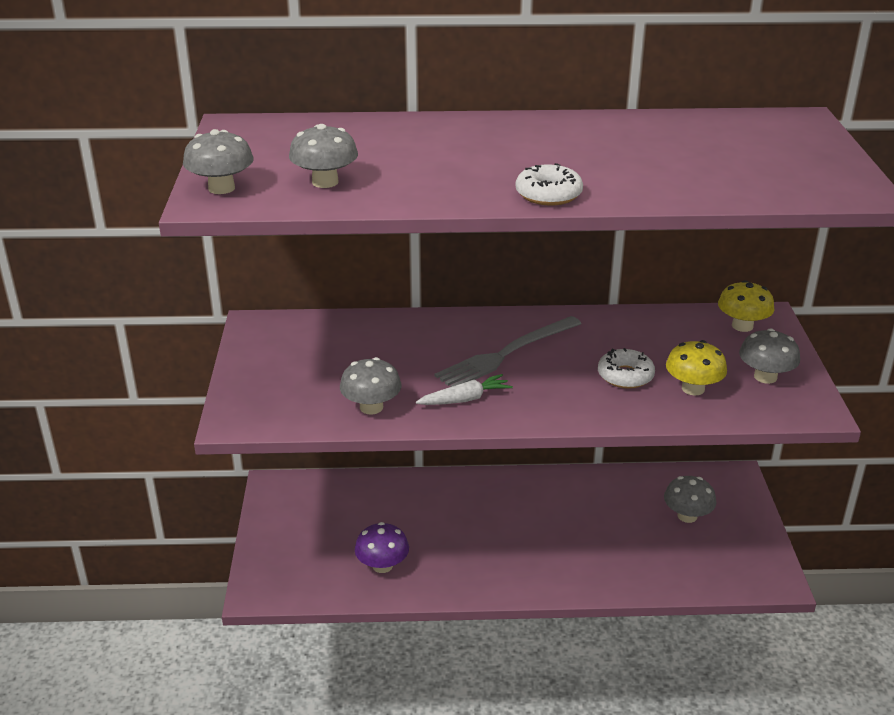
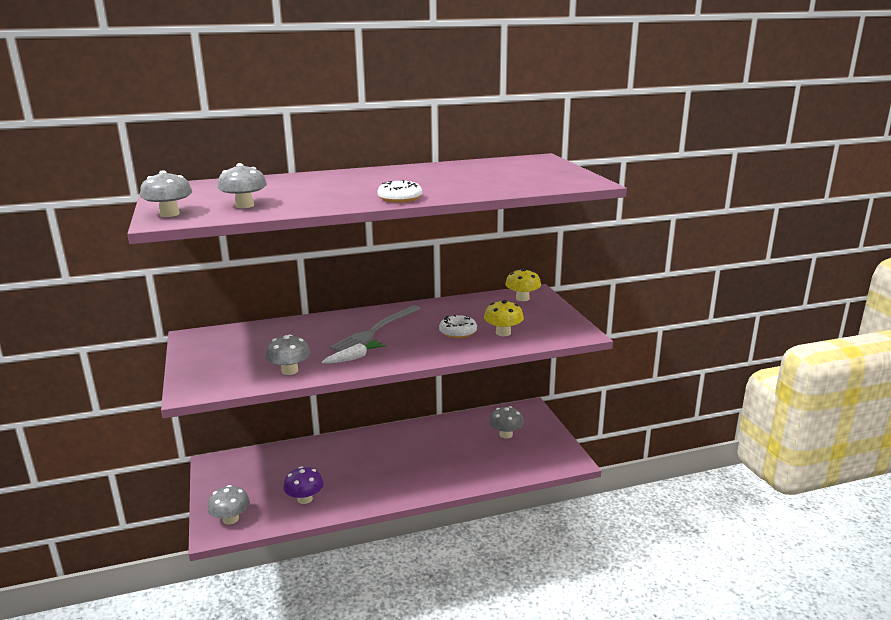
camera: 15 degrees left, 10 degrees down
(765, 377) = (545, 321): grey mushroom -> grey mushroom (230, 519)

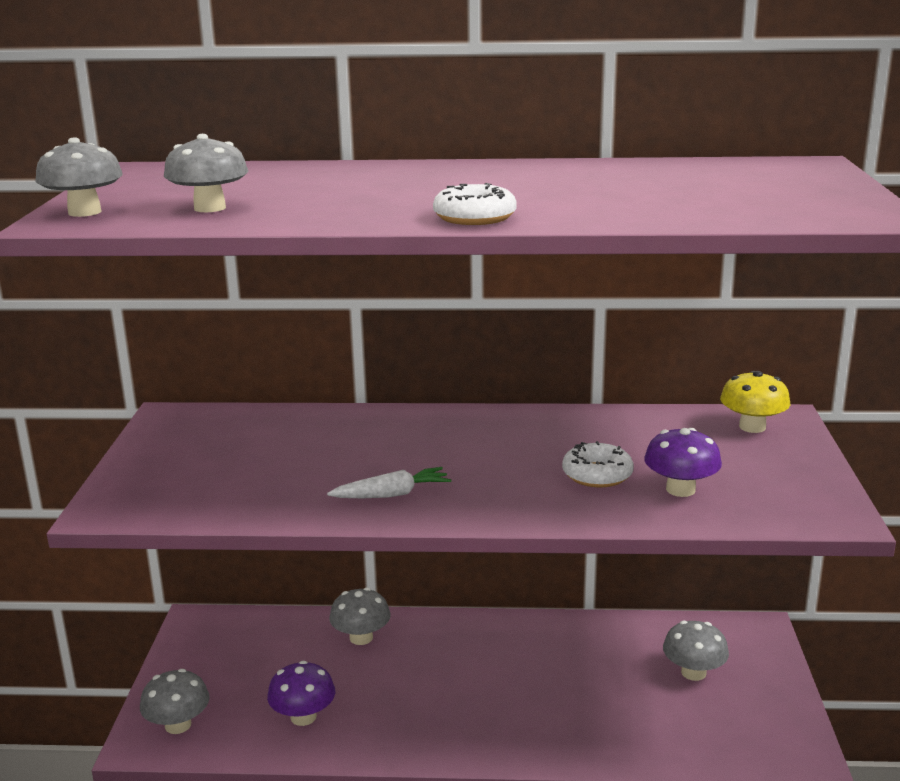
camera: 20 degrees right, 0 degrees up
(289, 371) = (274, 500): grey mushroom -> grey mushroom (361, 637)
(375, 330) = (455, 450): grey fork -> none
(503, 333) = (680, 489): yellow mushroom -> purple mushroom

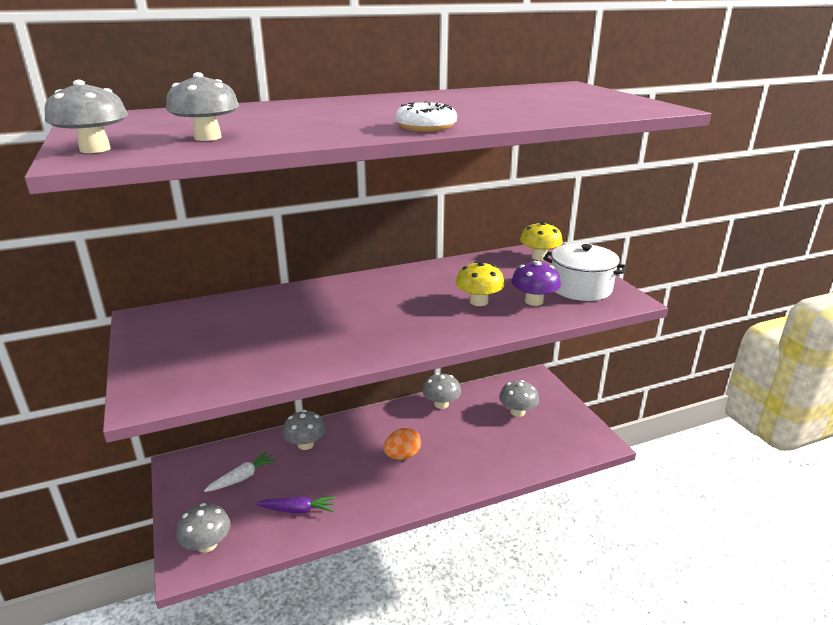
camera: 25 degrees left, 5 degrees up
(303, 717) = (297, 510): purple mushroom -> purple carrot
(391, 494) = (359, 341): white carrot -> white carrot (242, 478)
(480, 688) = (402, 456): none -> orange egg
(581, 632) = (441, 404): none -> grey mushroom
(597, 474) = (478, 301): white donut -> yellow mushroom
(774, 484) = (580, 287): none -> white pot

